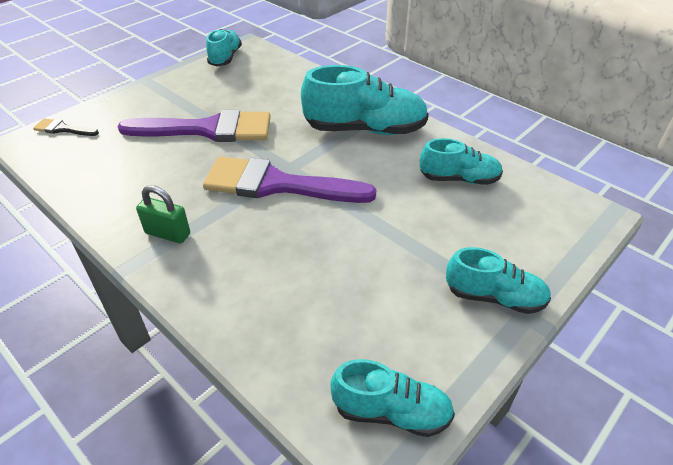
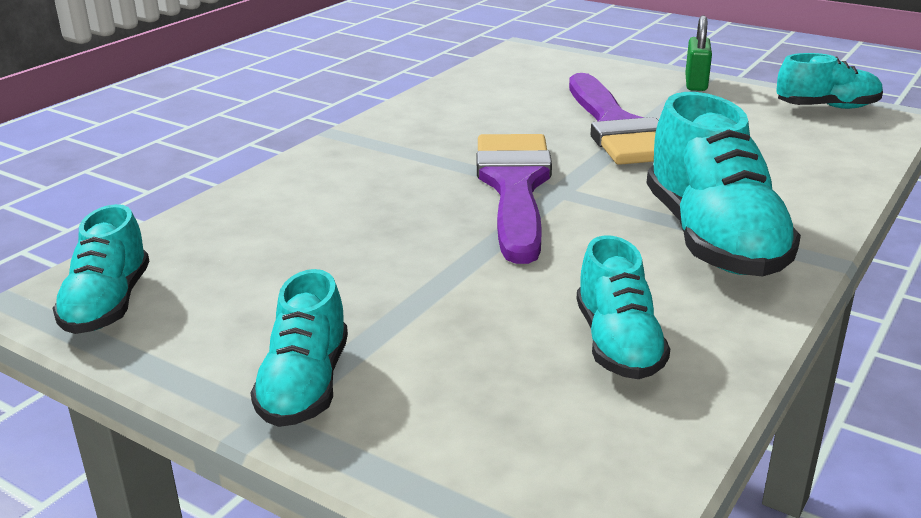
camera: 80 degrees right, 15 degrees down
(63, 129) = (559, 59): black brush -> none
(168, 233) = (391, 141): green padlock -> green padlock (696, 83)

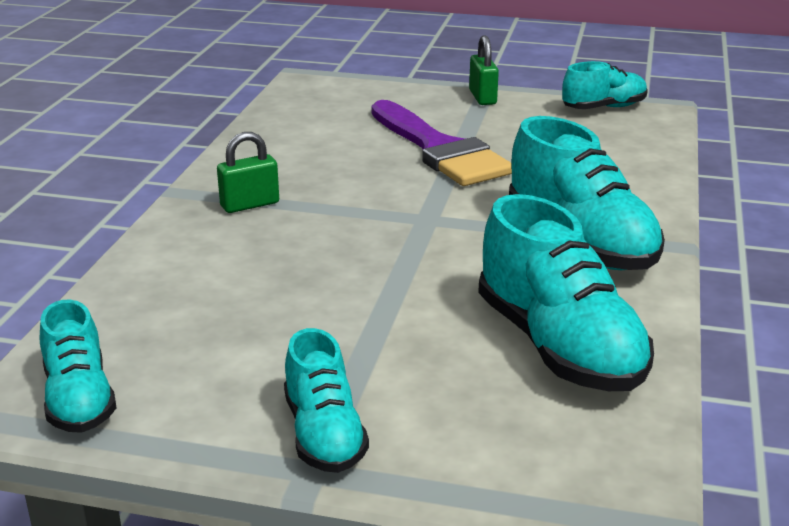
camera: 20 degrees left, 0 degrees up
(392, 153) = (250, 204): none -> green padlock
(515, 187) = (386, 221): purple brush -> none
(618, 344) = (559, 346): turquoise shoe -> turquoise shoe, size x1.69

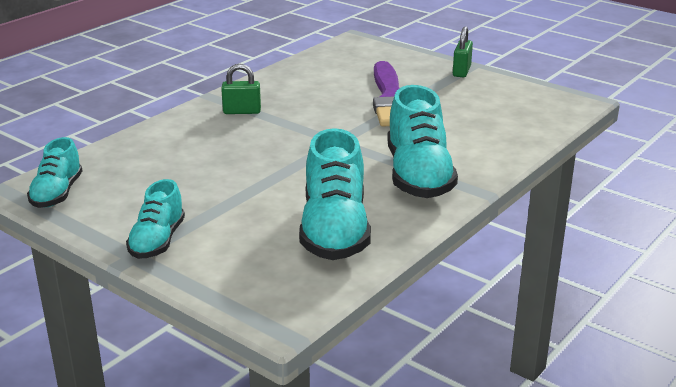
camera: 25 degrees right, 0 degrees up
(604, 108) = (541, 93): turquoise shoe -> none

